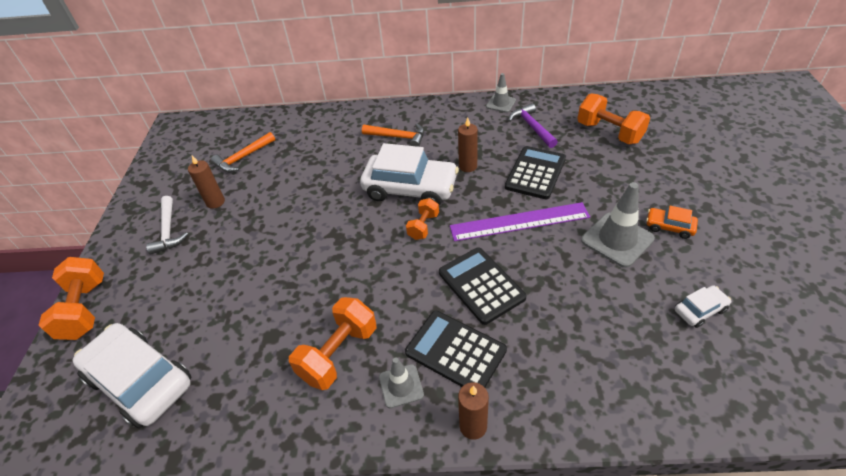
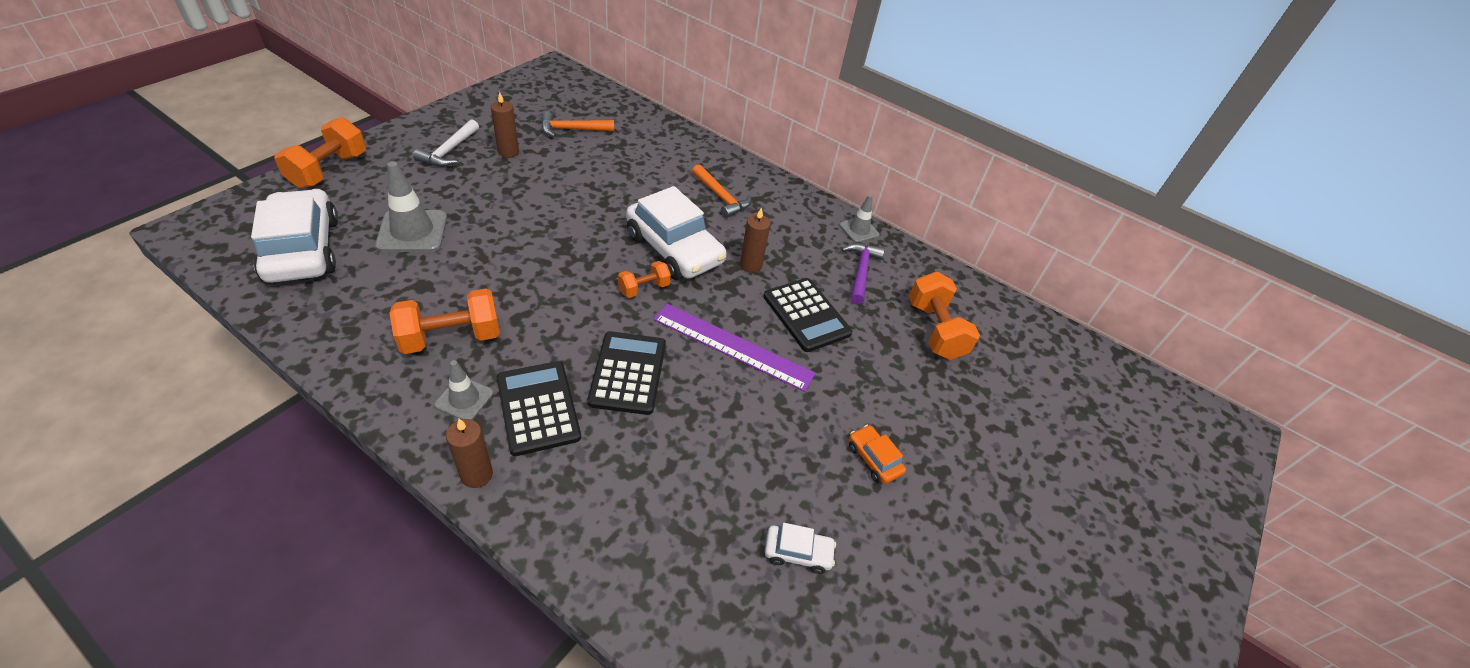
camera: 25 degrees right, 0 degrees up
(535, 173) = (806, 315): black calculator -> black calculator turned 90 degrees clockwise
(617, 239) = (804, 430): grey traffic cone -> grey traffic cone (412, 231)

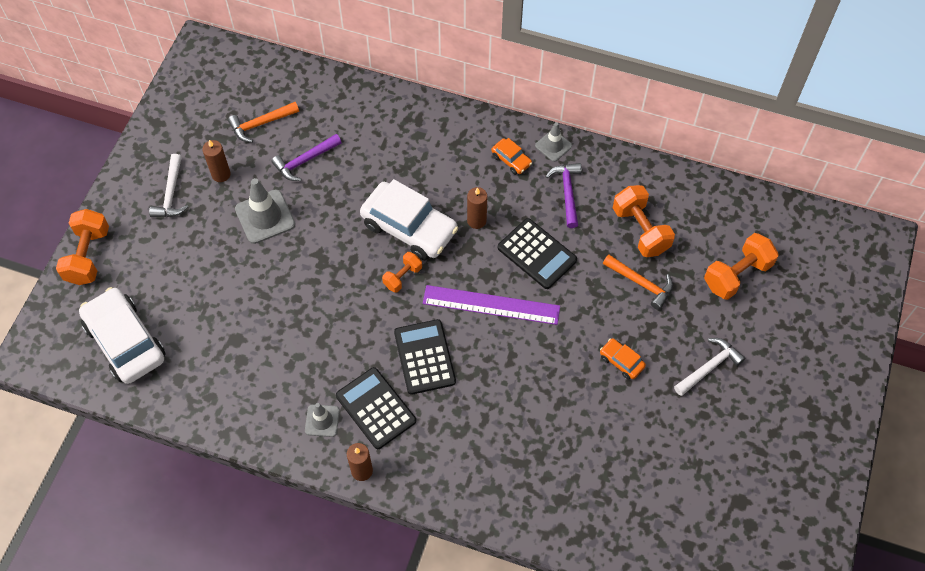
camera: 10 degrees left, 15 degrees up
(412, 231) = (196, 292): grey traffic cone -> grey traffic cone (265, 217)
(451, 337) = (284, 376): orange dumbbell -> orange dumbbell (737, 275)
(597, 167) = (305, 161): none -> purple hammer
(721, 197) = (425, 154): orange hammer -> orange hammer (641, 283)
(798, 552) = (590, 447): white car -> none
(809, 228) = (511, 160): none -> orange car
(990, 505) = (709, 367): none -> white hammer

